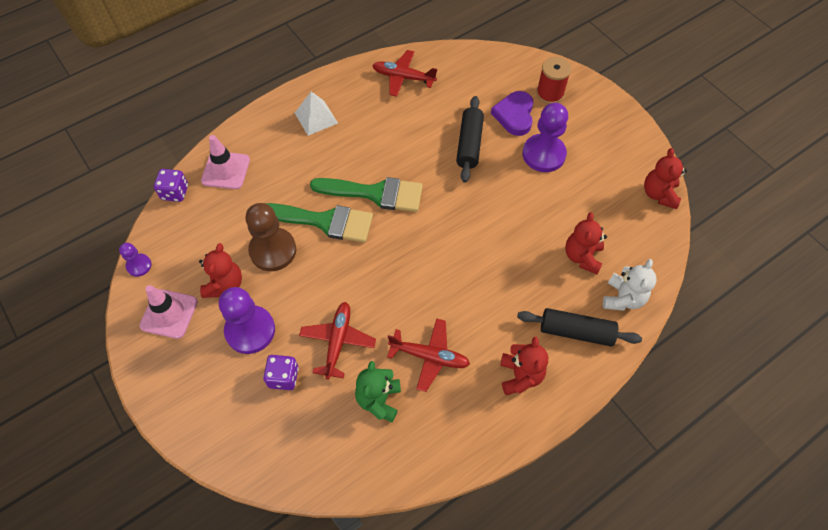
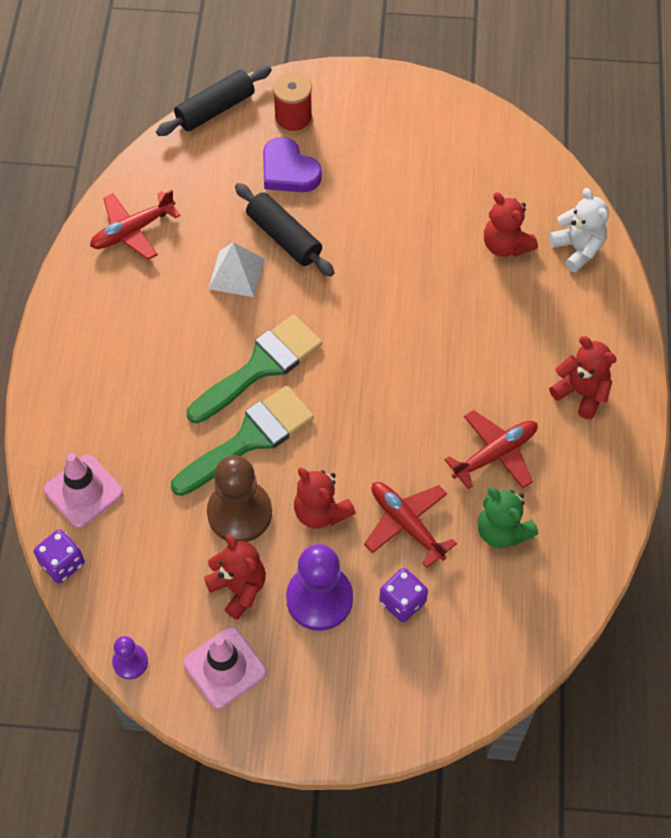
camera: 50 degrees left, 0 degrees up
(316, 118) = (101, 352): white pyramid -> white pyramid (236, 273)
(543, 154) = (361, 184): purple pawn -> none
(576, 332) = (577, 313): black rolling pin -> black rolling pin (215, 109)
(659, 194) = (498, 129): red teddy bear -> red teddy bear (321, 512)

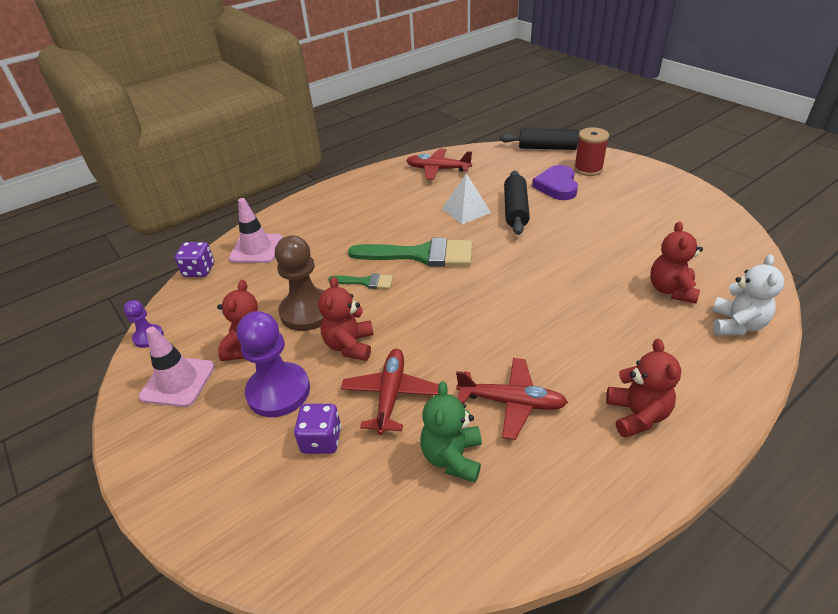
camera: 50 degrees right, 20 degrees down
(249, 439) = (366, 282): green brush -> green brush, size x0.50

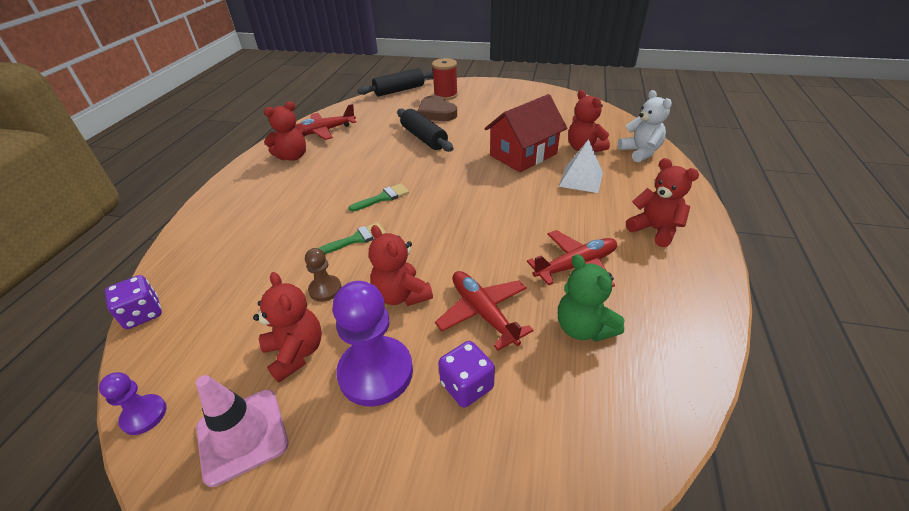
camera: 40 degrees left, 0 degrees up
(256, 249) = (199, 262): pink traffic cone -> none
(307, 311) = (325, 289): brown pawn -> brown pawn, size x0.52
(391, 185) = (293, 156): none -> red teddy bear
(421, 255) = (383, 197): green brush -> green brush, size x0.50
(466, 210) = (384, 152): white pyramid -> white pyramid (581, 179)
(557, 186) = (436, 112): purple heart -> brown heart
(593, 268) = (523, 155): none -> red house

